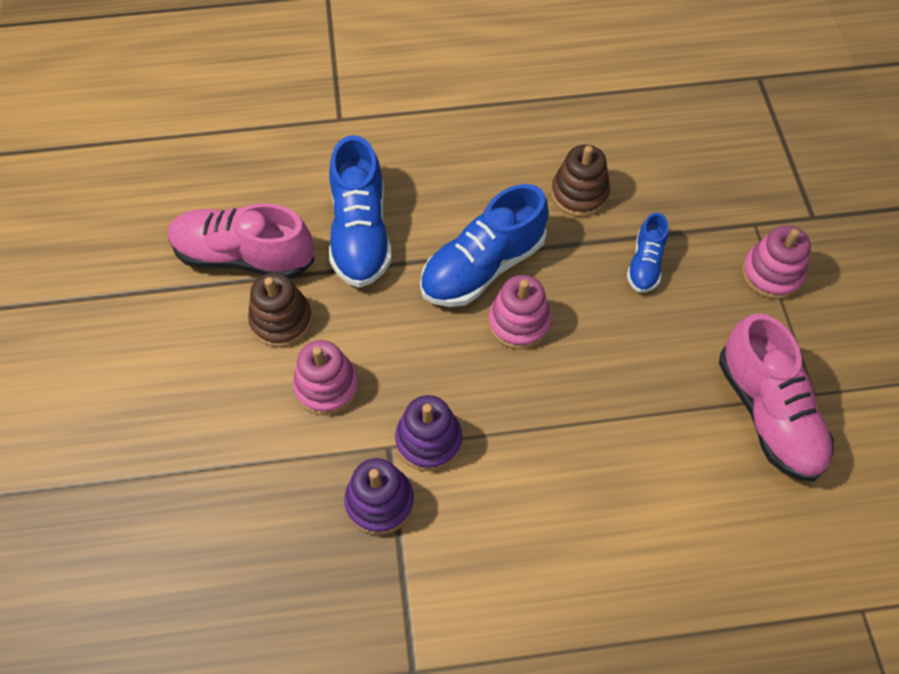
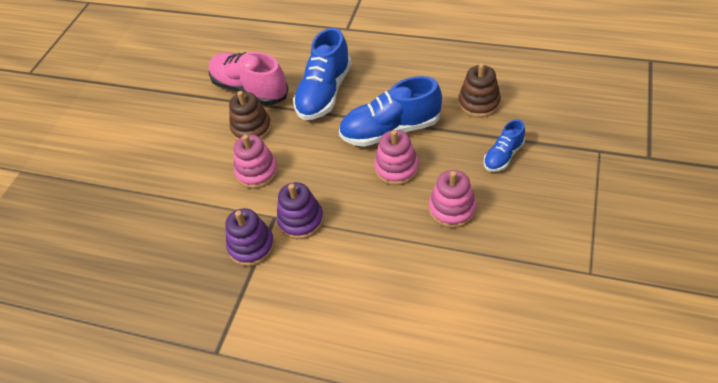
camera: 30 degrees right, 10 degrees down
(768, 413) = (546, 275): pink shoe -> none
(771, 274) = (596, 185): pink stacking toy -> pink stacking toy (452, 209)

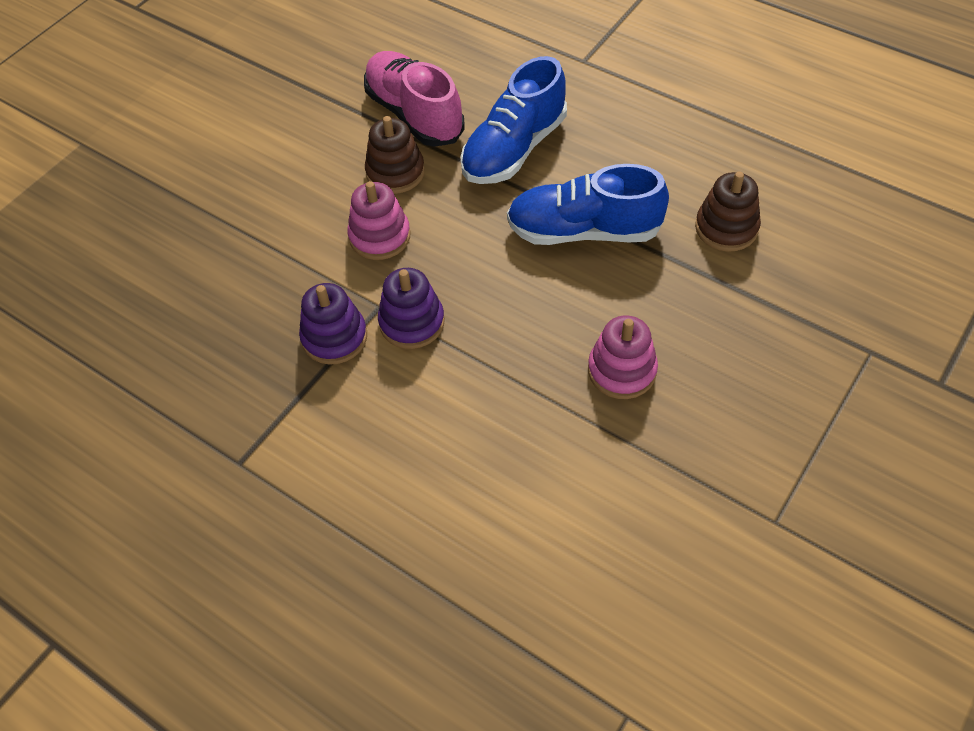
camera: 15 degrees right, 5 degrees up
(396, 168) = (569, 289): pink stacking toy -> none
(503, 156) = (727, 316): blue shoe -> none

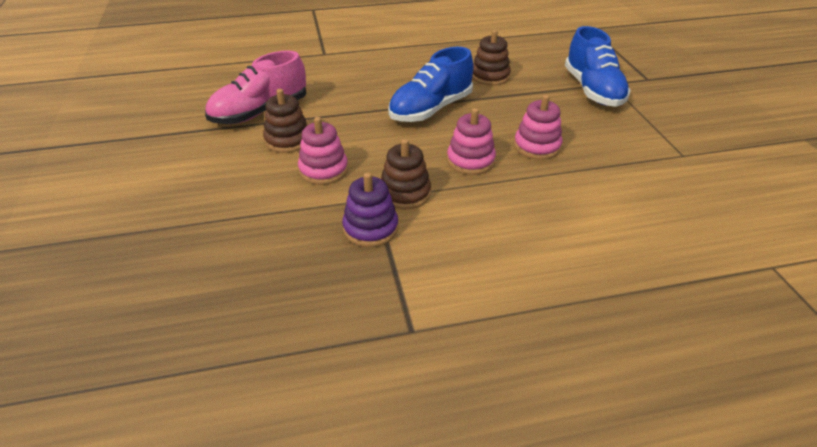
camera: 50 degrees left, 15 degrees down
(412, 322) = (405, 193): purple stacking toy -> brown stacking toy
(414, 114) = (260, 112): pink shoe -> pink shoe turned 45 degrees counterclockwise
(514, 149) = (342, 99): blue shoe -> blue shoe (593, 90)
(525, 333) = (470, 161): none -> pink stacking toy

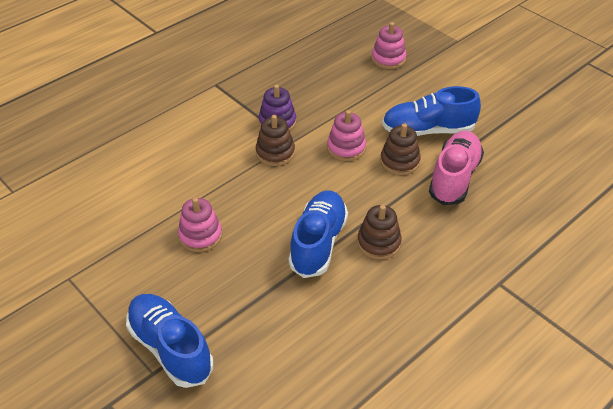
camera: 150 degrees right, 5 degrees up
(220, 156) = (428, 130): none -> blue shoe
(470, 161) = (247, 198): pink stacking toy -> pink stacking toy (388, 59)
(490, 76) = (293, 323): brown stacking toy -> brown stacking toy (378, 243)

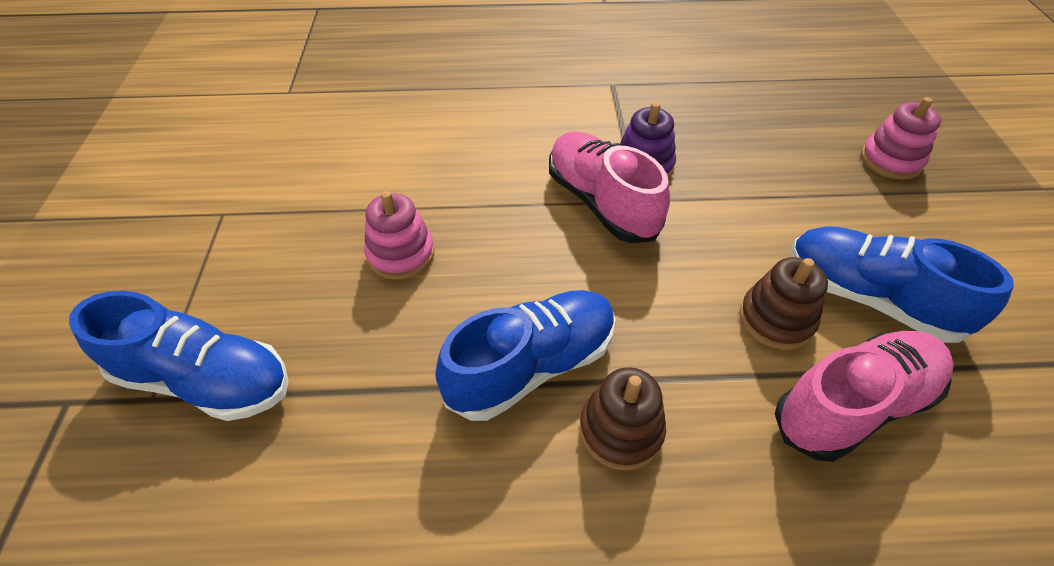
camera: 40 degrees right, 5 degrees up
(170, 348) = (205, 380): blue shoe -> blue shoe turned 105 degrees clockwise
(275, 153) = (601, 202): brown stacking toy -> pink shoe
(346, 148) = (707, 251): pink stacking toy -> none

